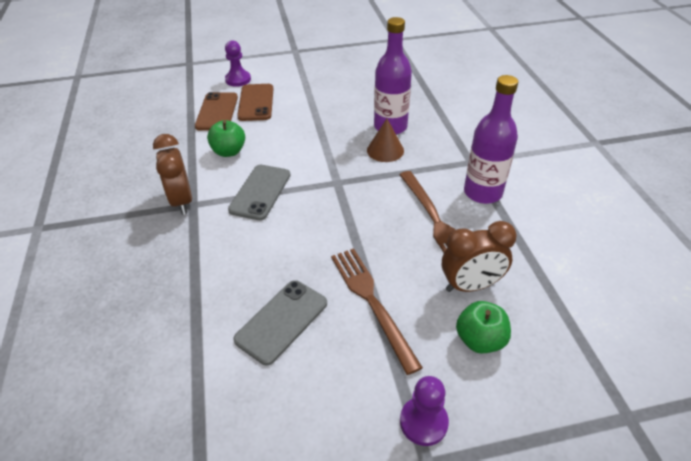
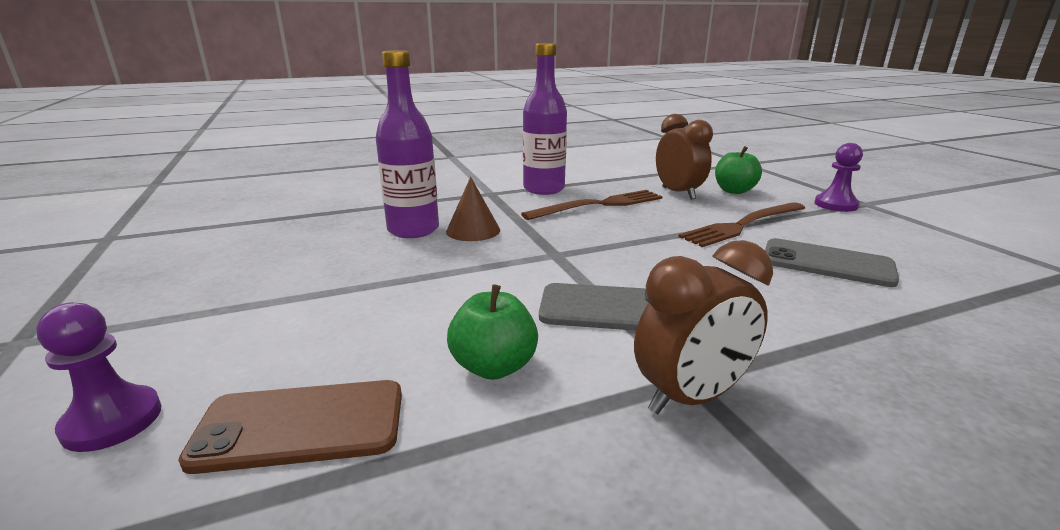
camera: 100 degrees left, 20 degrees down
(256, 103) = (279, 363): brown phone -> none

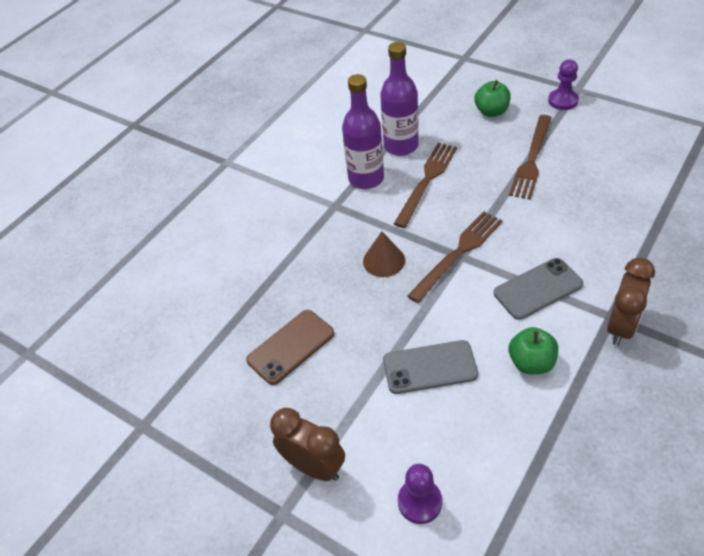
camera: 30 degrees left, 25 degrees up
(301, 425) = (498, 446): brown phone -> brown phone (291, 347)
(413, 230) = (345, 283): purple bottle -> purple bottle (401, 146)
(555, 251) = (458, 253): none -> brown fork
(678, 193) = (460, 135): brown clock -> brown clock (314, 466)
(827, 263) = (601, 180): grey phone -> grey phone (430, 367)

